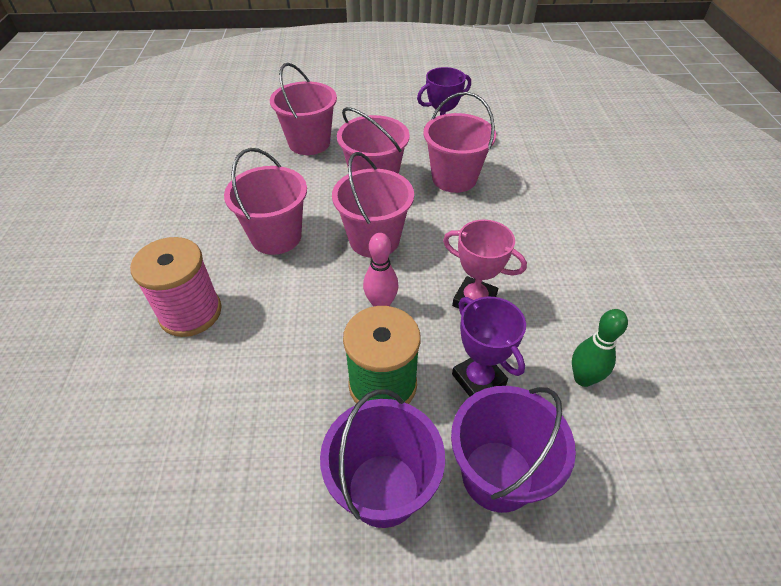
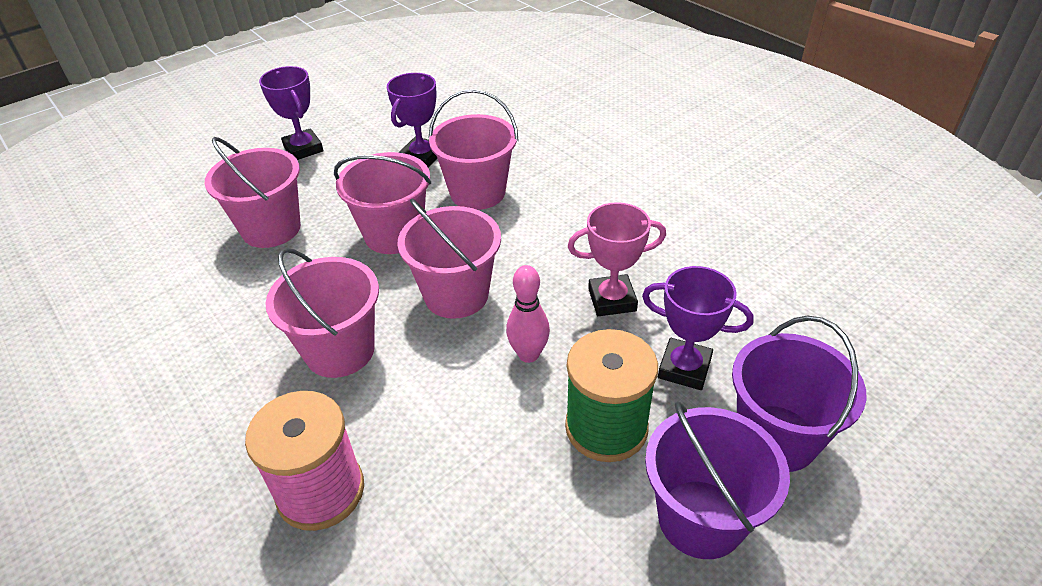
camera: 35 degrees left, 5 degrees down
(373, 100) = (303, 149): none -> purple trophy
(583, 378) = (762, 314): green bowling pin -> none

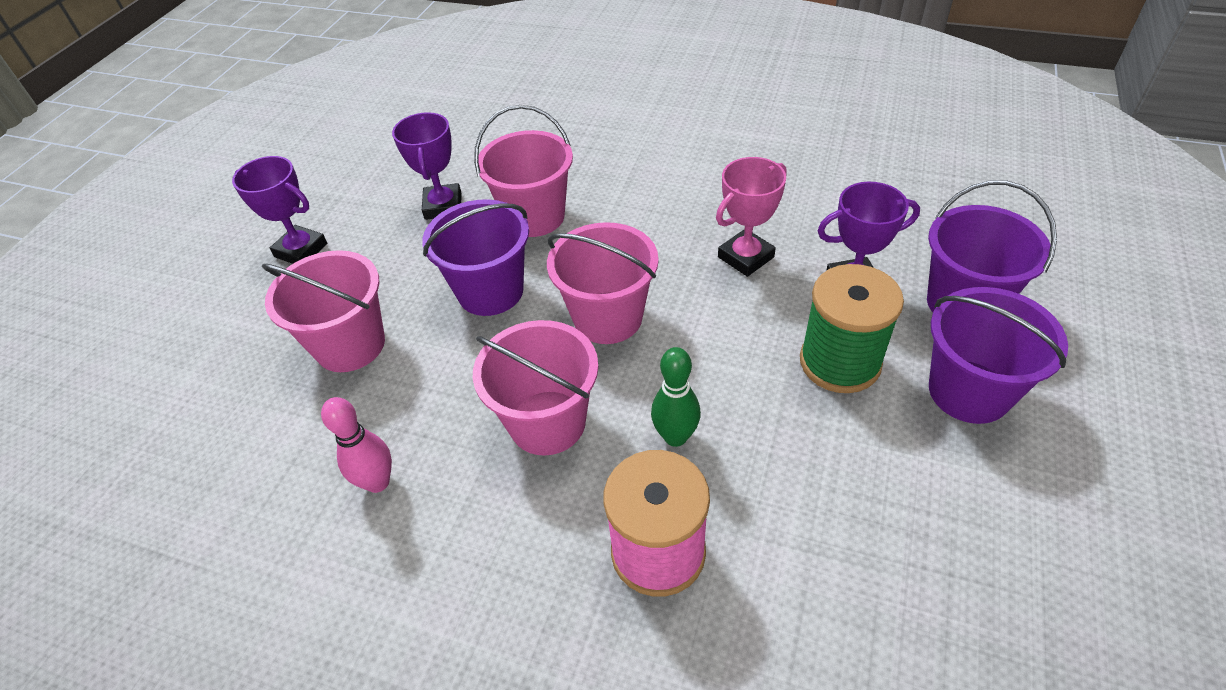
camera: 30 degrees left, 5 degrees up
(394, 234) = (490, 291): pink bucket -> purple bucket
(417, 412) = (675, 436): none -> green bowling pin
(528, 354) = (722, 337): pink bowling pin -> pink bowling pin (377, 482)

